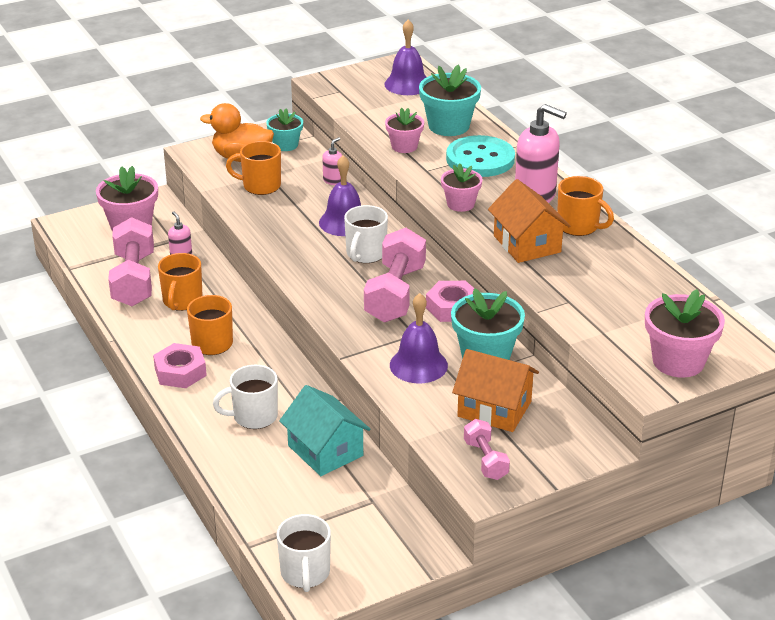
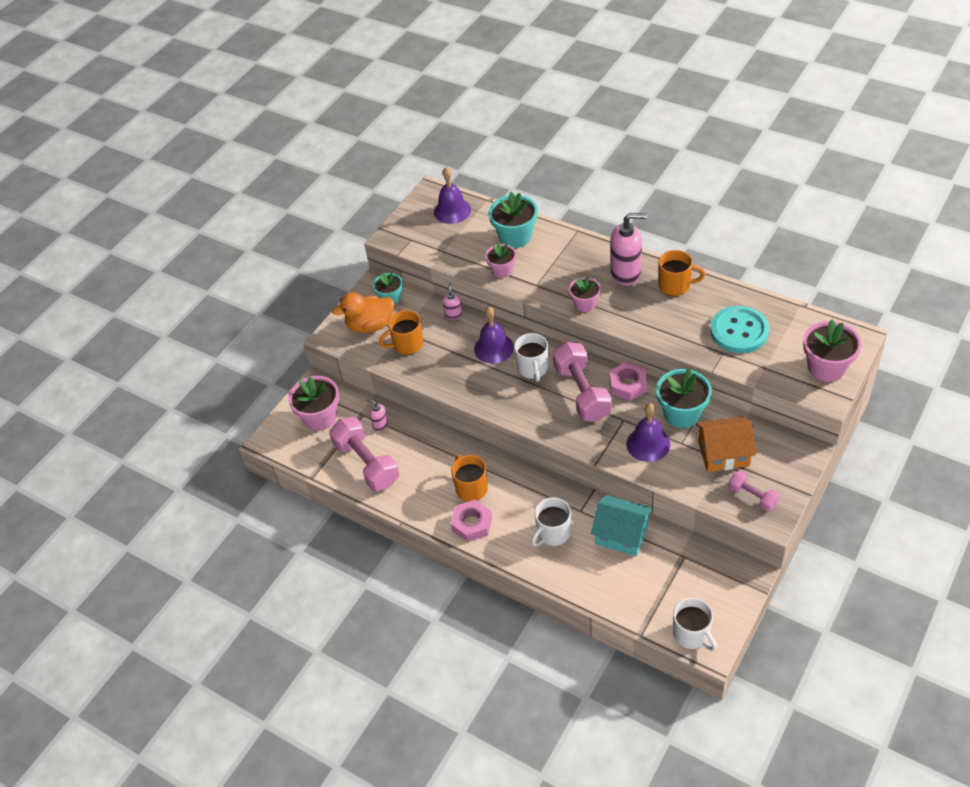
camera: 25 degrees left, 15 degrees up
(182, 301) = (418, 464): orange mug -> none
(480, 159) = (562, 257): turquoise button -> turquoise button (739, 331)
(527, 244) = (656, 317): orange house -> none

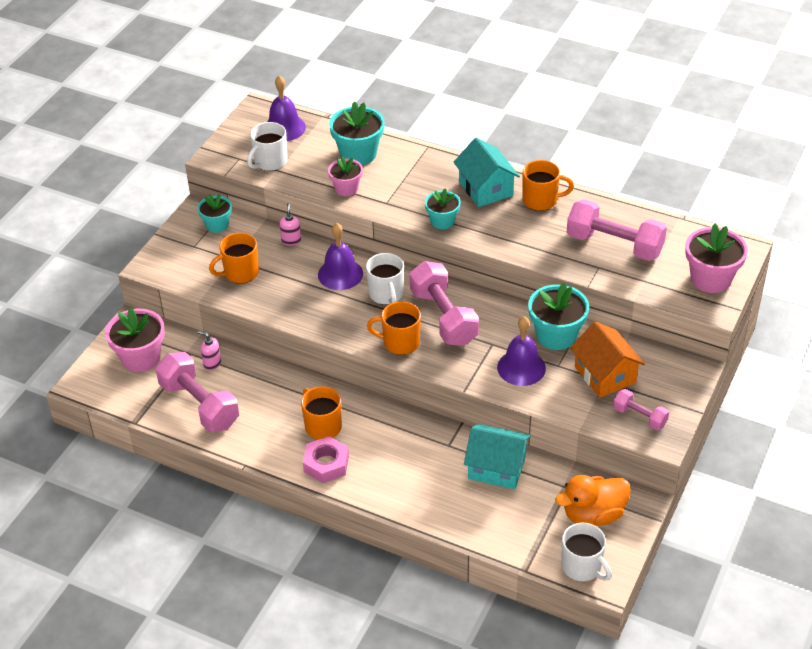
camera: 10 degrees left, 5 degrees down
(370, 325) = (196, 254): orange duck -> orange duck (593, 515)
(542, 416) = (400, 342): none -> orange mug
(553, 533) = (419, 469): white mug -> white mug (270, 162)
(585, 304) = (442, 221): pink flower pot -> turquoise flower pot
(626, 273) = (485, 188): pink soap dispenser -> turquoise house
(628, 385) = (494, 308): pink nut -> none
(723, 453) = (605, 374): orange house -> orange house turned 75 degrees clockwise
(739, 331) = (614, 245): turquoise button -> pink dumbbell

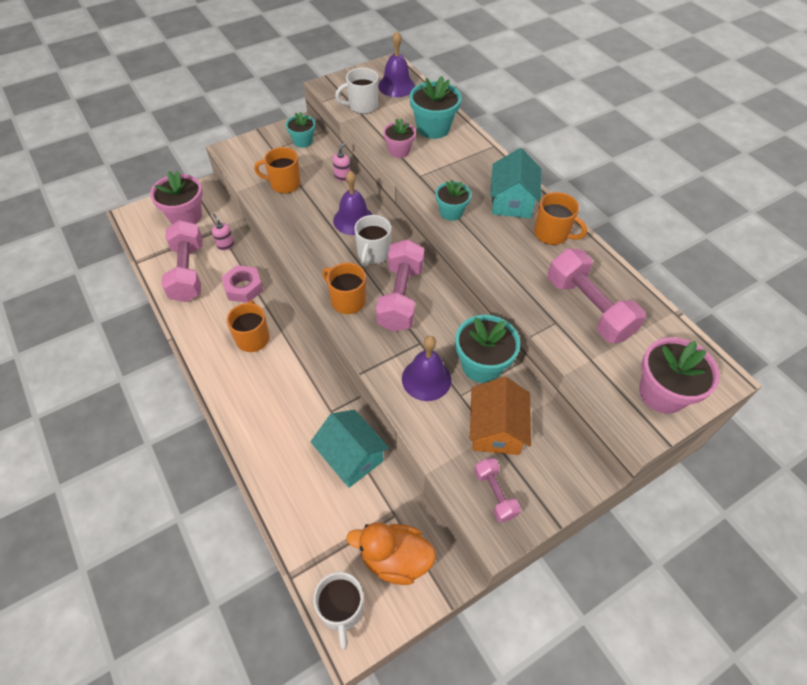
camera: 30 degrees right, 10 degrees up
(326, 464) = (227, 371): pink nut -> pink nut (243, 287)

